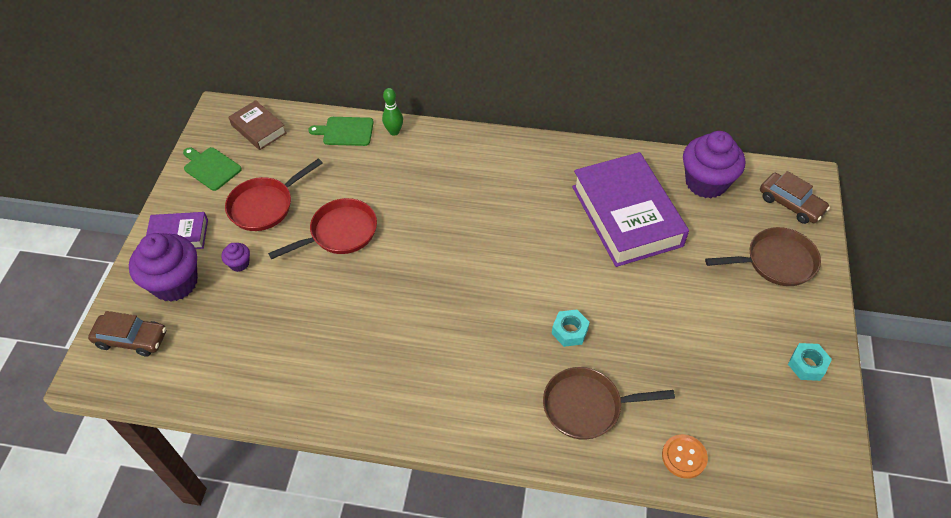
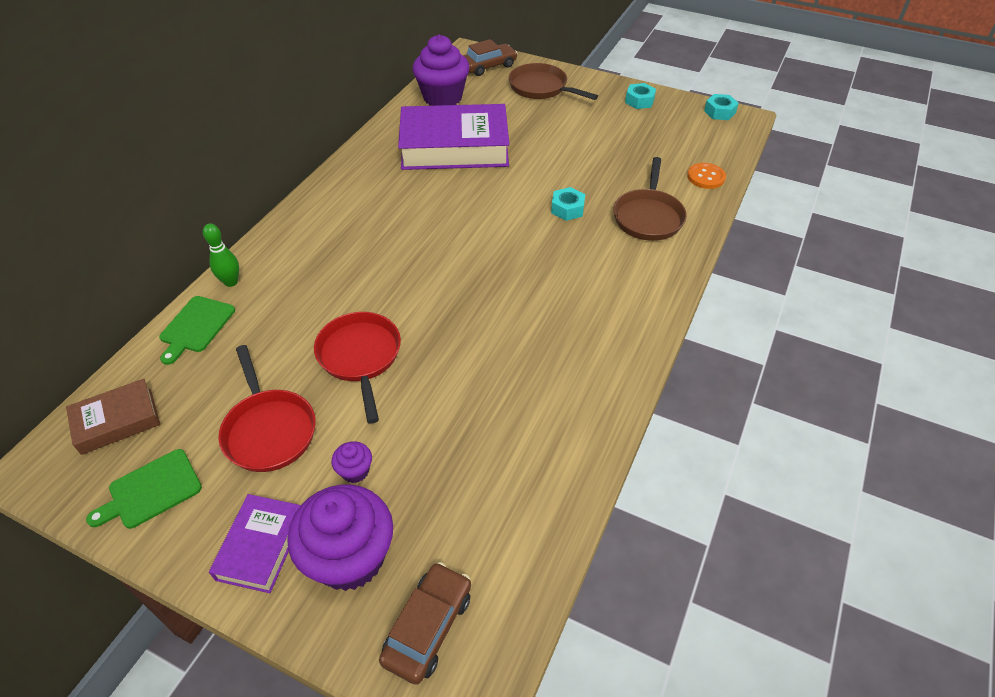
camera: 75 degrees left, 5 degrees down
(776, 262) = (541, 88): brown pan -> brown pan turned 60 degrees counterclockwise
(834, 460) = (719, 112): none -> turquoise nut

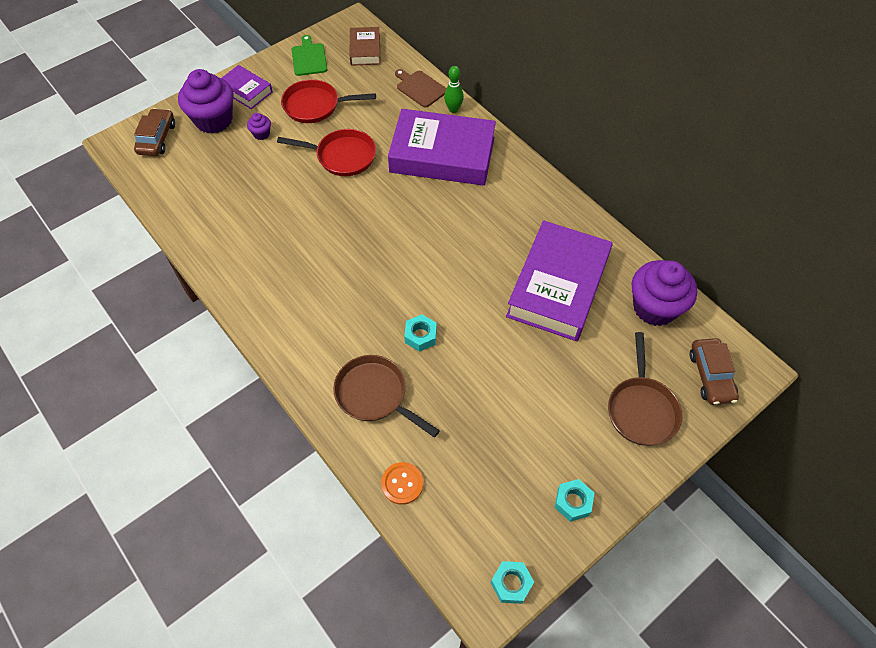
camera: 115 degrees right, 10 degrees up
(196, 326) = (420, 88): green cutting board -> brown cutting board
(317, 267) = (442, 155): none -> purple book
(428, 627) = (157, 138): brown car -> brown car turned 135 degrees counterclockwise
(541, 88) = (641, 409): brown pan -> brown pan turned 120 degrees clockwise

